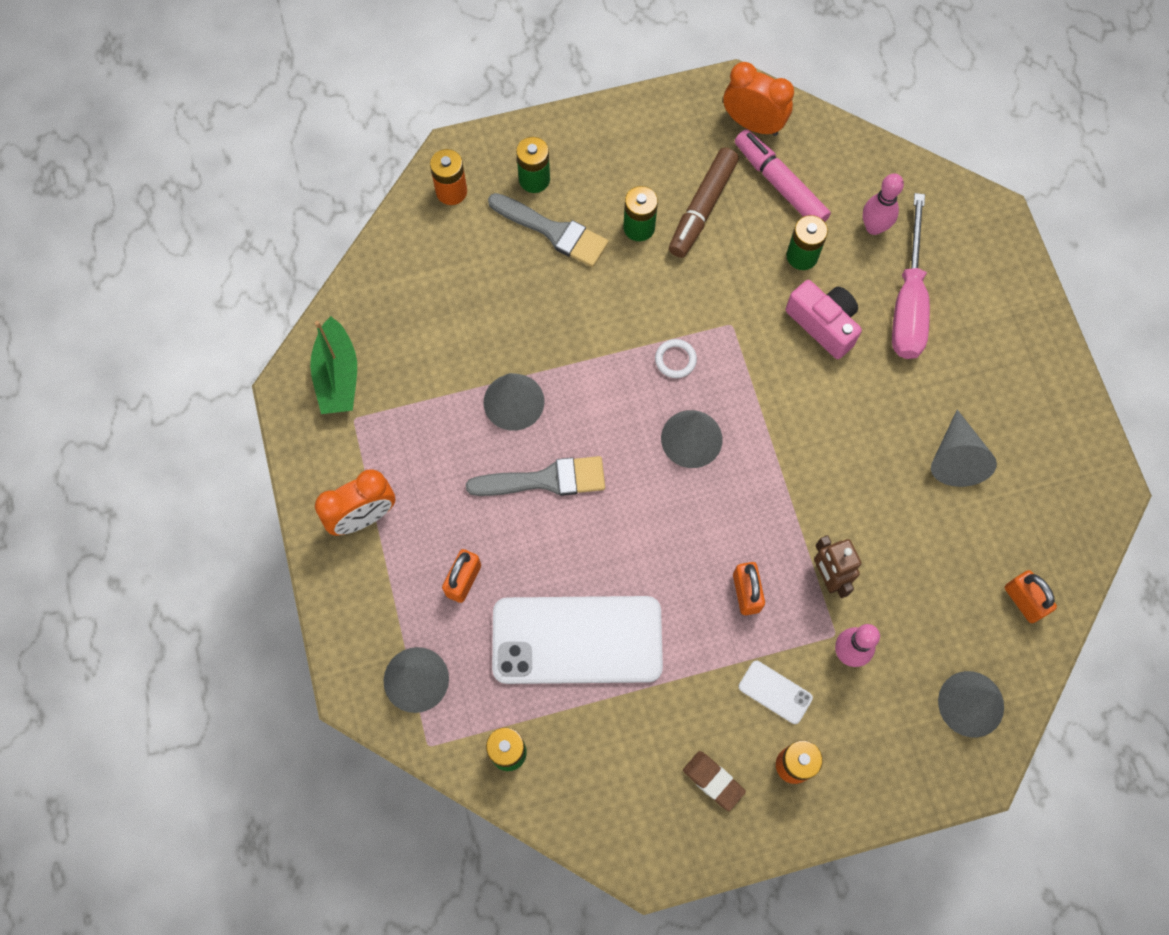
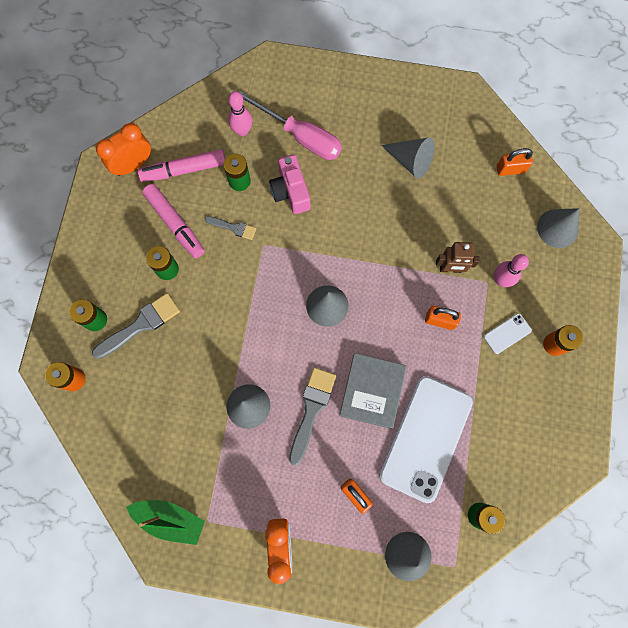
camera: 65 degrees left, 5 degrees up
(606, 544) = (372, 391): none -> grey book
(675, 360) = (270, 290): white ring -> none
(702, 208) = (175, 224): brown marker -> pink marker
(713, 781) = (546, 396): brown eraser -> none
(735, 278) = (233, 227): none -> grey brush
(823, 324) = (291, 191): pink camera -> pink camera turned 90 degrees counterclockwise

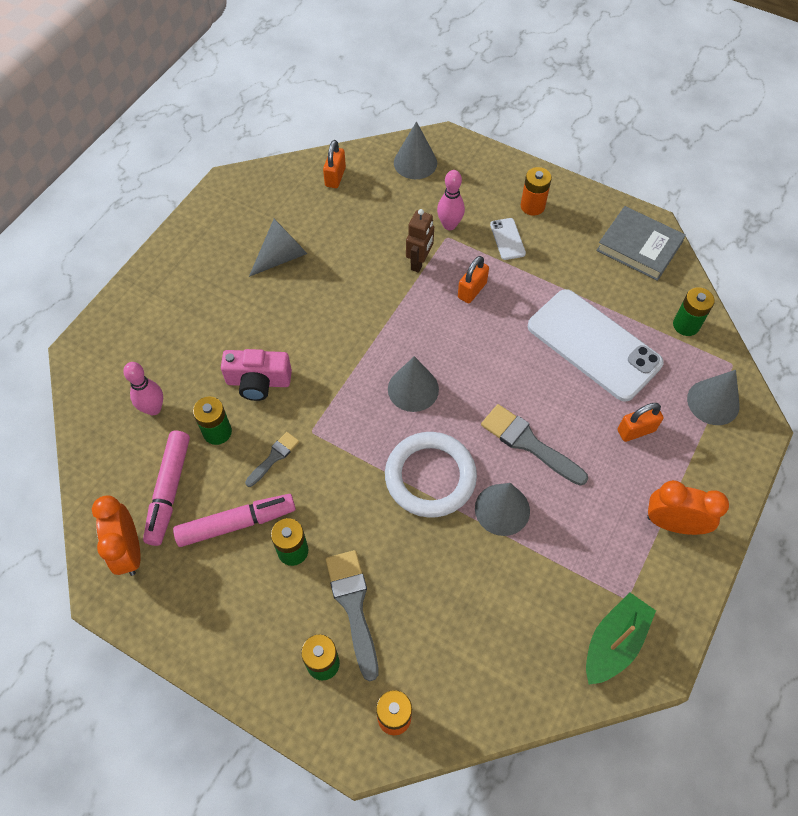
camera: 70 degrees left, 15 degrees down
(256, 344) = (430, 477): none -> white ring
(300, 136) = (195, 350): pink screwdriver -> none
(372, 391) = (527, 377): grey book -> grey book (639, 247)

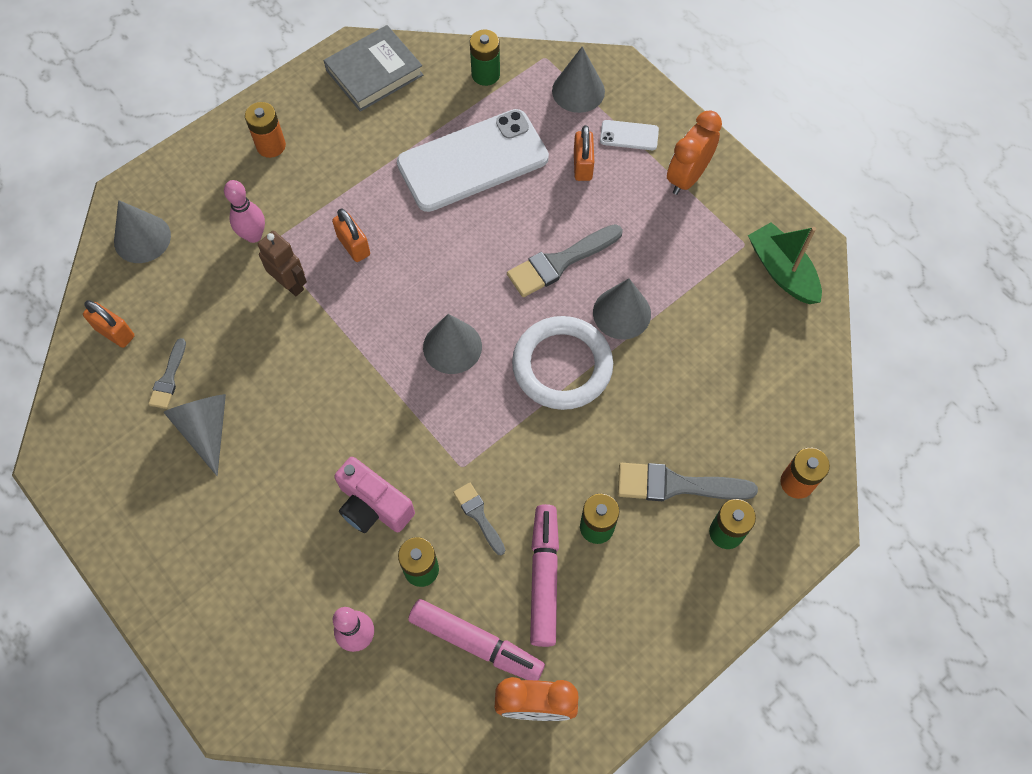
camera: 70 degrees left, 5 degrees up
(258, 382) = (373, 505): pink camera -> pink camera turned 105 degrees clockwise
(312, 220) = (168, 378): none -> grey brush
(507, 239) = (303, 186): white phone -> white phone (629, 135)

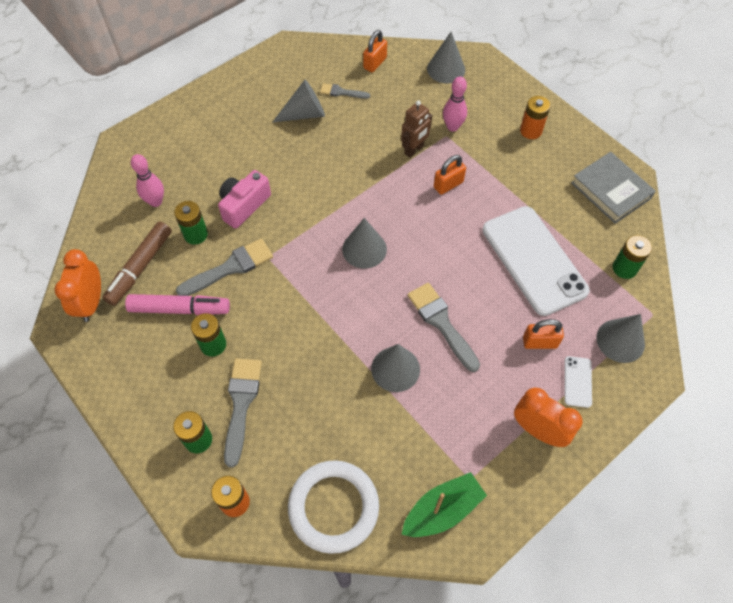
camera: 90 degrees right, 5 degrees down
(476, 643) = (140, 267): pink marker -> brown marker
(478, 515) = (230, 268): grey brush -> grey brush, size x1.74
(562, 366) = (347, 323): white ring -> white ring (333, 507)

